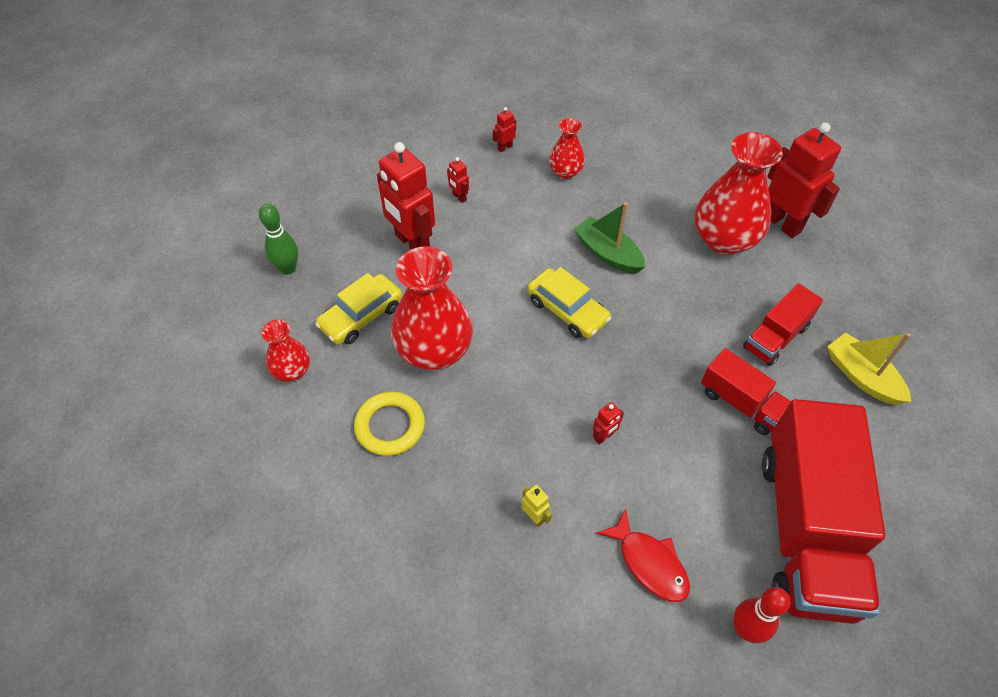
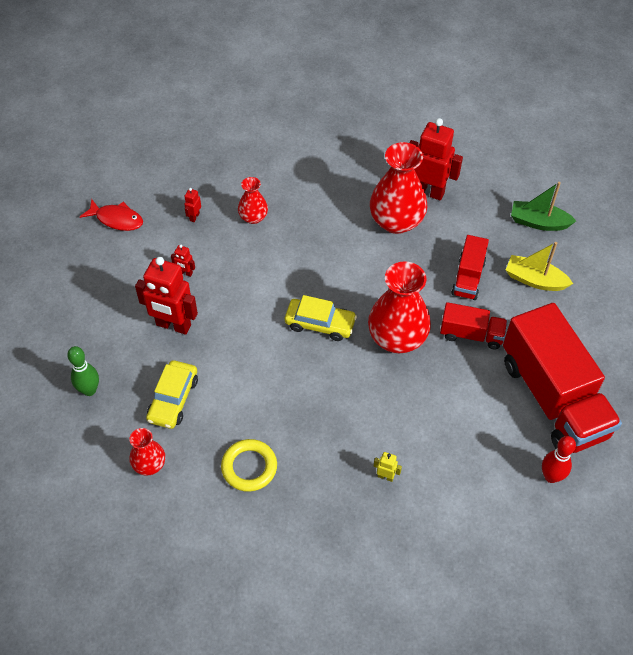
camera: 30 degrees left, 0 degrees up
(434, 351) = (244, 398): red vase -> red vase (397, 338)
(604, 437) = (398, 401): red robot -> none
(607, 253) = (322, 268): green boat -> green boat (538, 222)
(649, 563) = (473, 467): red fish -> red fish (117, 219)

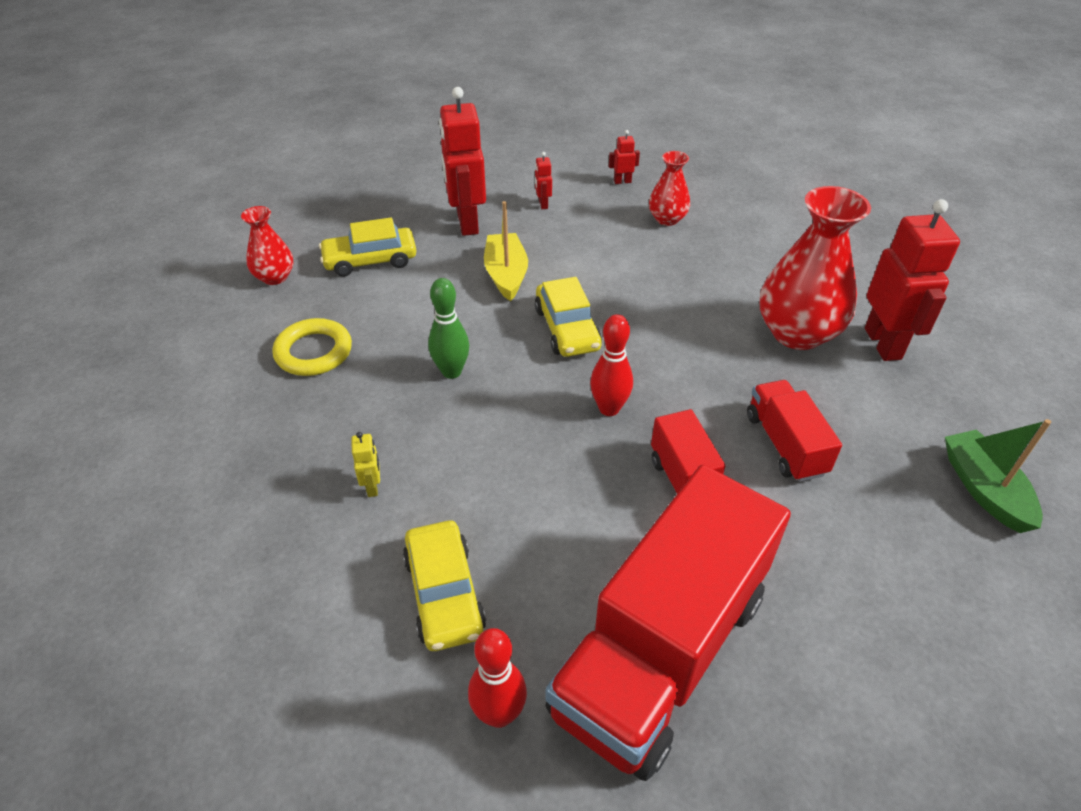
camera: 60 degrees right, 10 degrees down
(89, 390) = (343, 204): green bowling pin -> green bowling pin (451, 371)
(117, 219) = (566, 140): red fish -> none
(397, 338) = (609, 408): red vase -> red bowling pin
(468, 278) = (785, 444): red truck -> red truck turned 90 degrees clockwise
(475, 471) = (444, 593): none -> yellow car
(534, 280) = (868, 529): yellow boat -> yellow boat (506, 274)

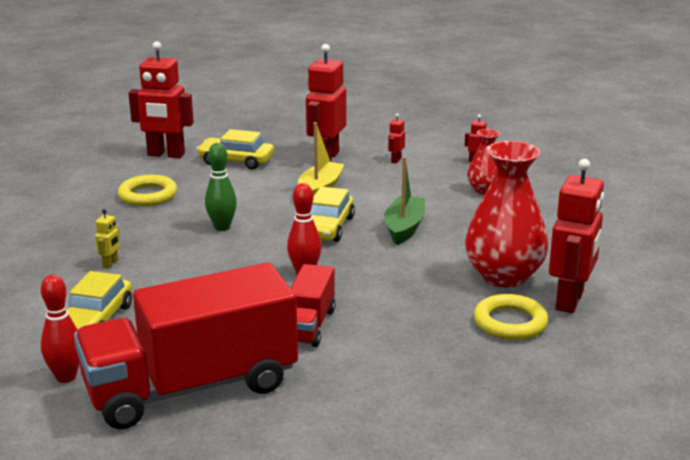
camera: 30 degrees right, 20 degrees down
(275, 277) = (166, 155): red vase -> red robot
(785, 444) = (409, 327): red truck -> none
(864, 396) = (510, 322): none -> yellow ring
(984, 489) = (538, 397): green boat -> green boat (404, 228)

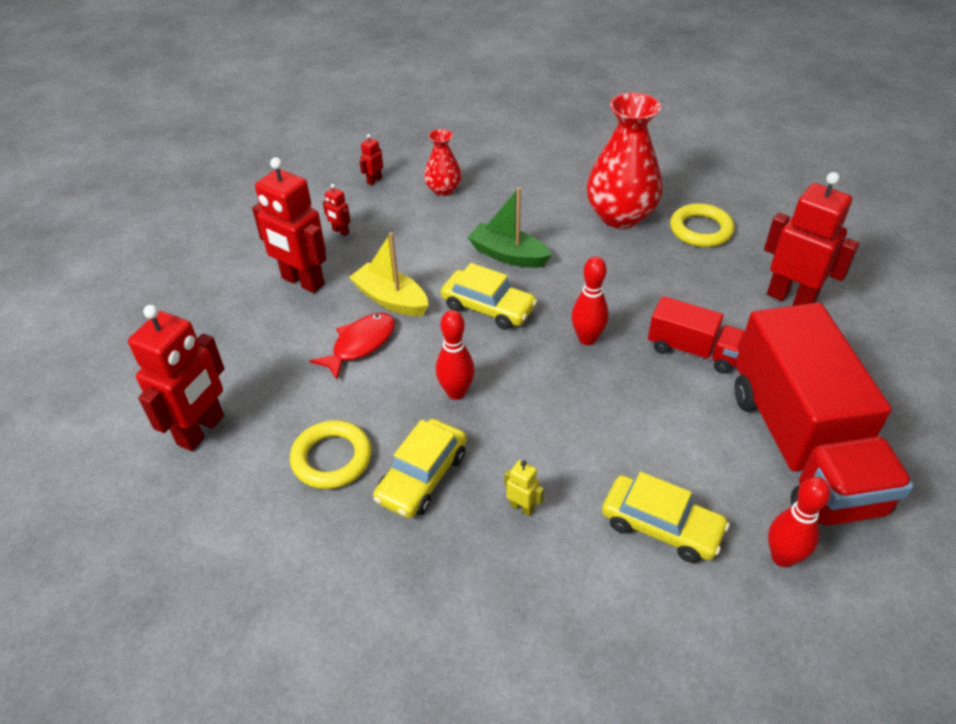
camera: 75 degrees left, 20 degrees up
(222, 227) = (456, 392): green bowling pin -> red bowling pin
(236, 161) = (266, 360): yellow car -> yellow car (422, 476)
(263, 187) = (360, 344): none -> red fish
(570, 301) = (669, 192): red robot -> red robot (791, 298)

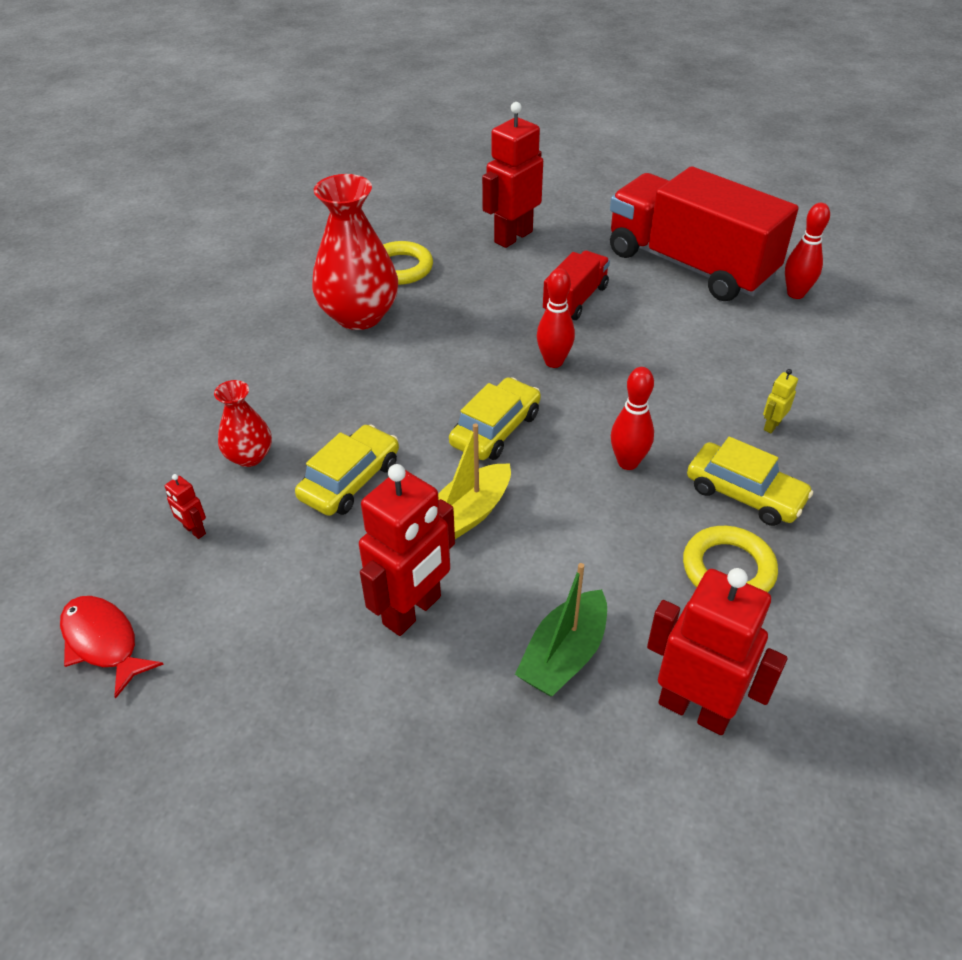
camera: 85 degrees left, 0 degrees up
(340, 231) = (308, 569): red robot -> none
(360, 344) = (546, 544): red fish -> red fish (103, 642)
(508, 255) = (405, 406): green boat -> green boat (564, 655)
(661, 526) = (778, 347): yellow car -> yellow car (350, 480)
(802, 449) = (689, 265): red truck -> red truck turned 135 degrees counterclockwise

